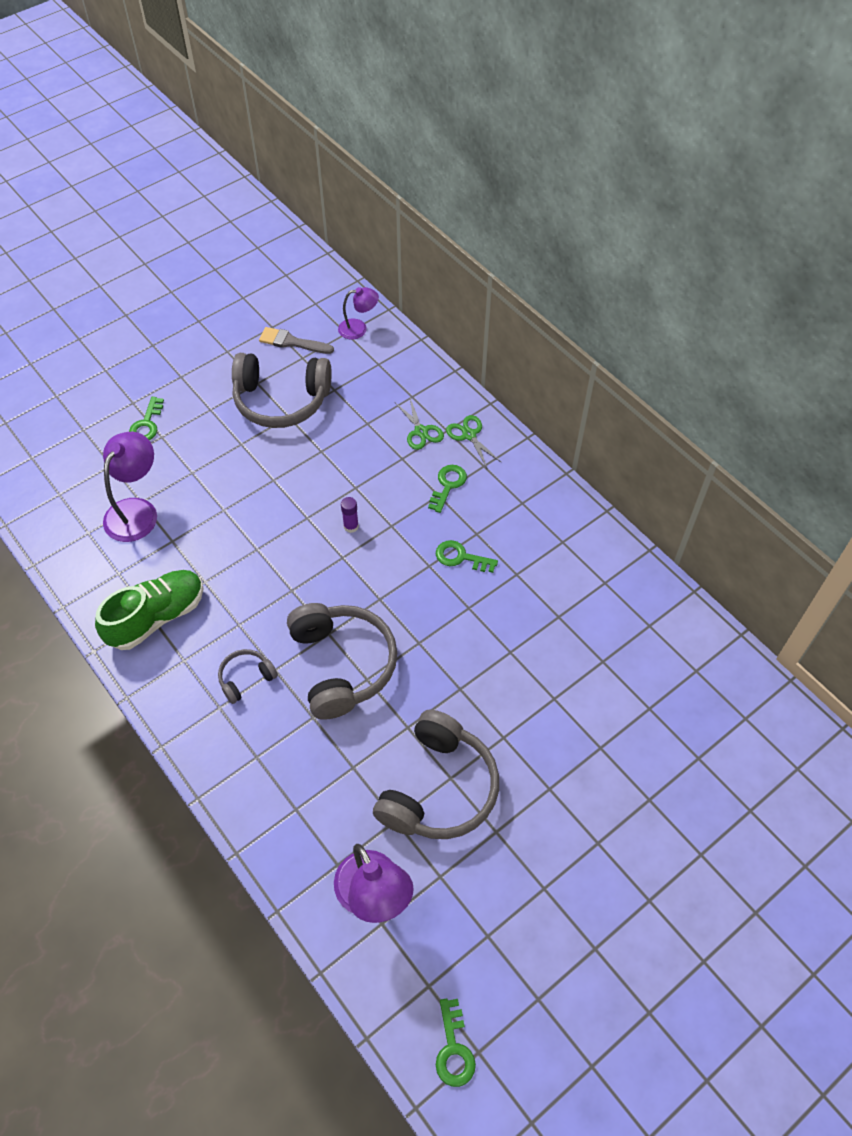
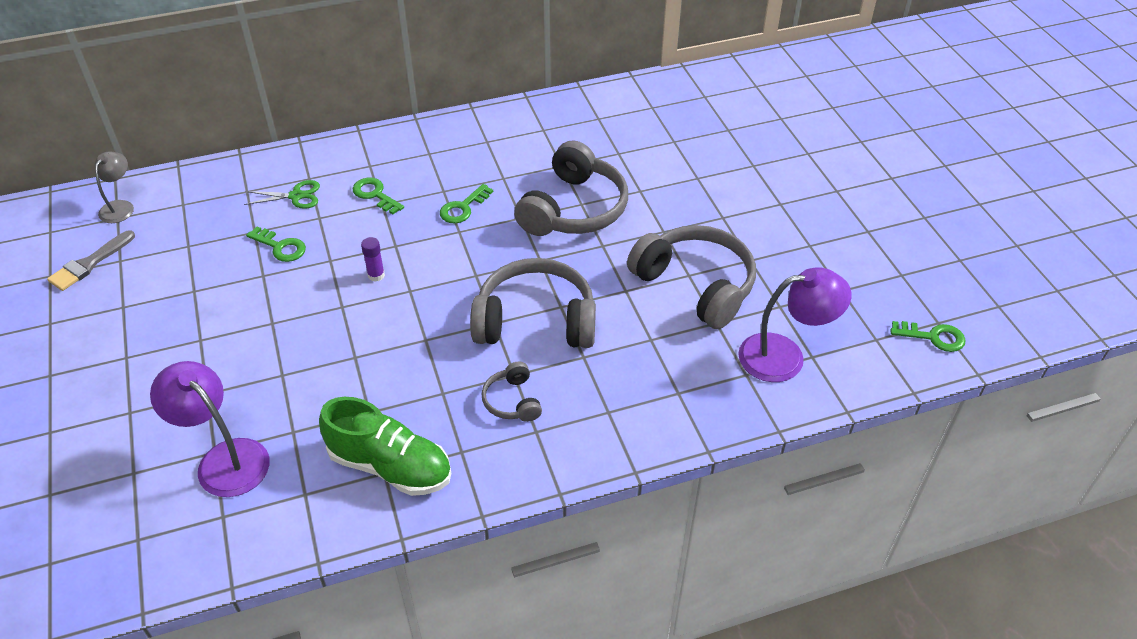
camera: 70 degrees left, 10 degrees down
(147, 424) = (97, 423): green key -> green key (280, 247)
(157, 617) = (390, 466): green shoe -> green shoe turned 135 degrees clockwise
(281, 400) = (166, 292): grey headphones -> grey headphones (574, 209)
(359, 328) = (120, 207): purple lamp -> grey lamp
(469, 435) = (326, 165): green scissors -> none

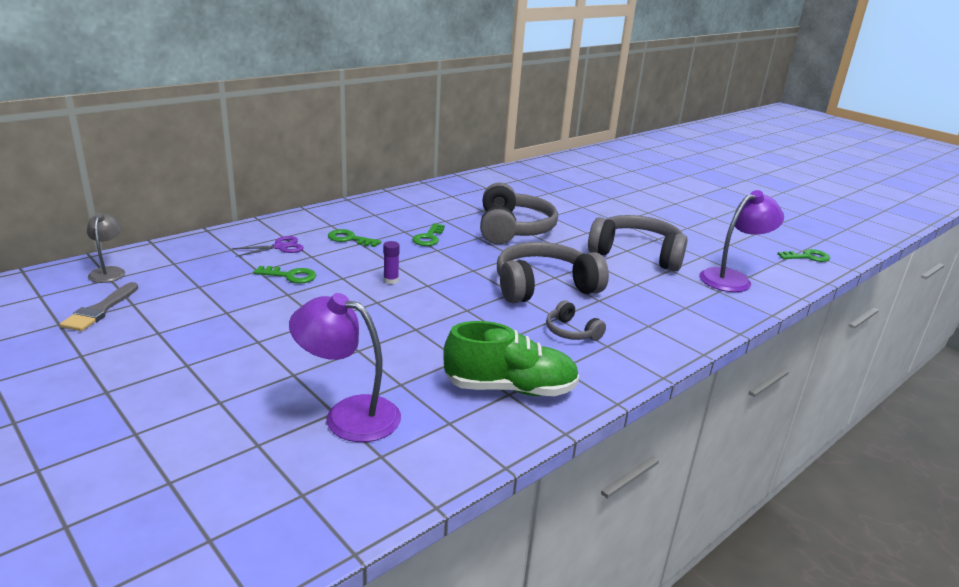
camera: 25 degrees left, 20 degrees down
(296, 196) = (280, 247): green scissors -> purple scissors

